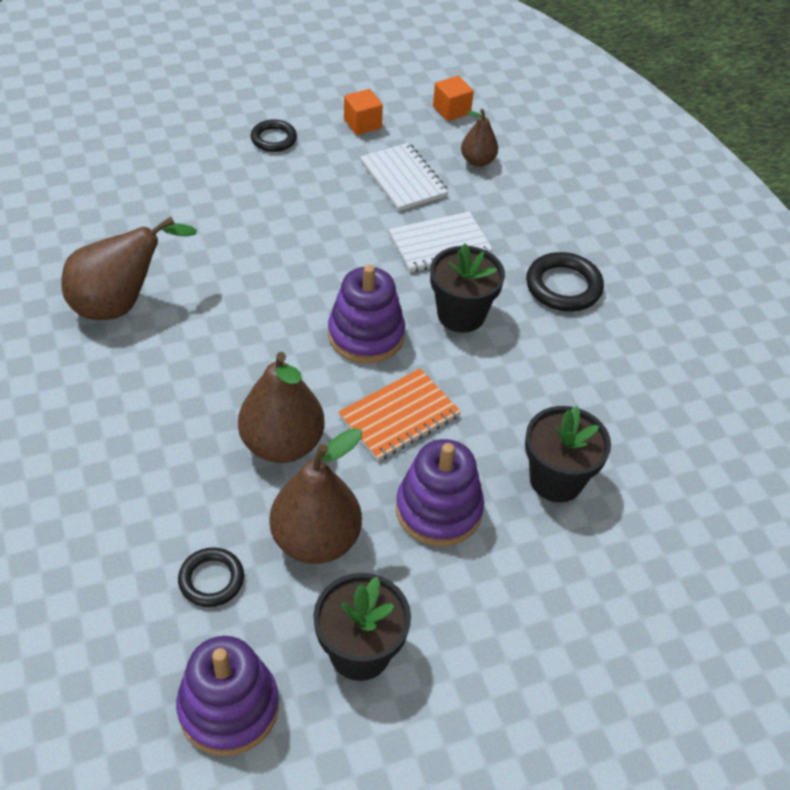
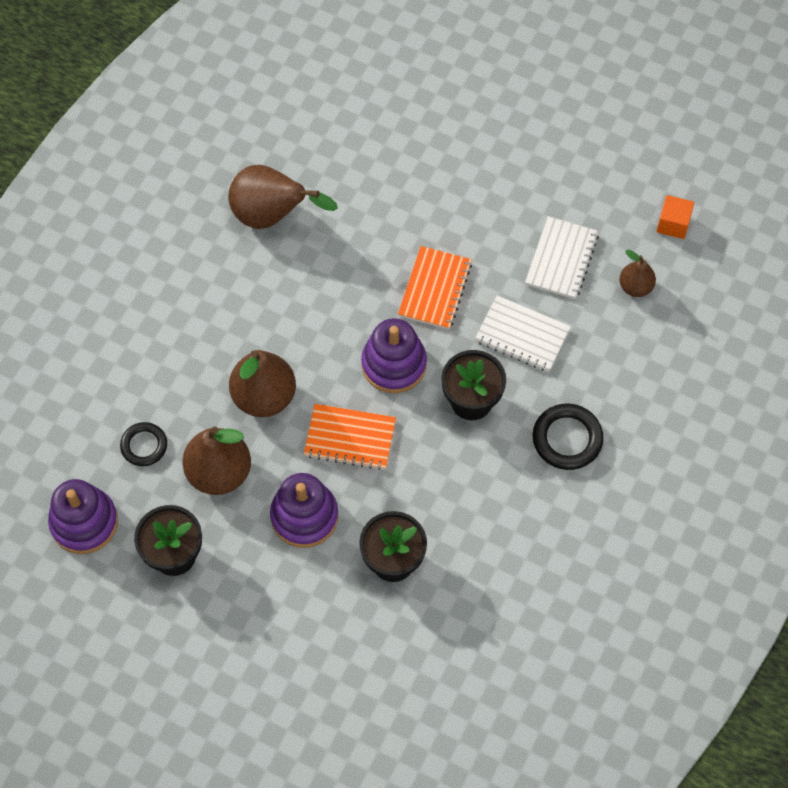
camera: 50 degrees right, 15 degrees up
(273, 139) = (508, 150): black ring -> none
(332, 261) = (435, 289): none -> orange notebook
(362, 124) = (589, 185): orange cube -> none

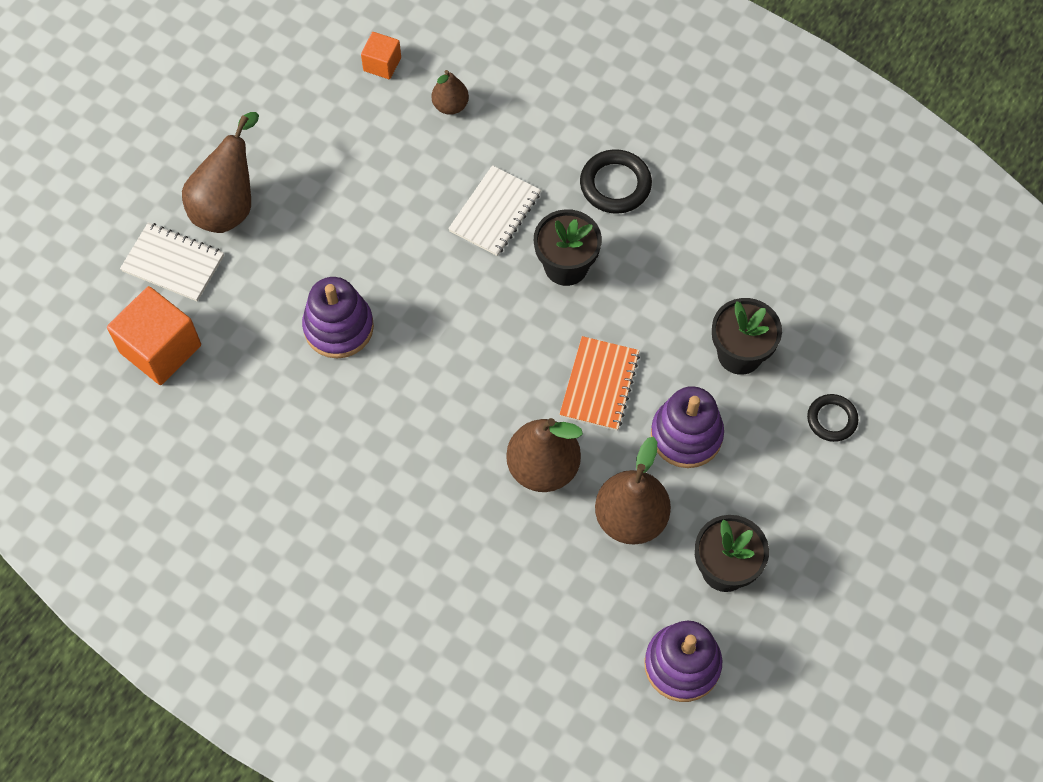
camera: 85 degrees left, 0 degrees up
(144, 446) = (593, 597): black ring -> black ring (832, 419)
(272, 215) = (315, 447): brown pear -> brown pear (228, 205)
(354, 90) = (160, 349): none -> orange cube
(394, 364) = (516, 335): purple stacking toy -> purple stacking toy (338, 327)
(435, 289) = (430, 288): orange notebook -> none
(561, 259) = (410, 167): white notebook -> white notebook (173, 263)

